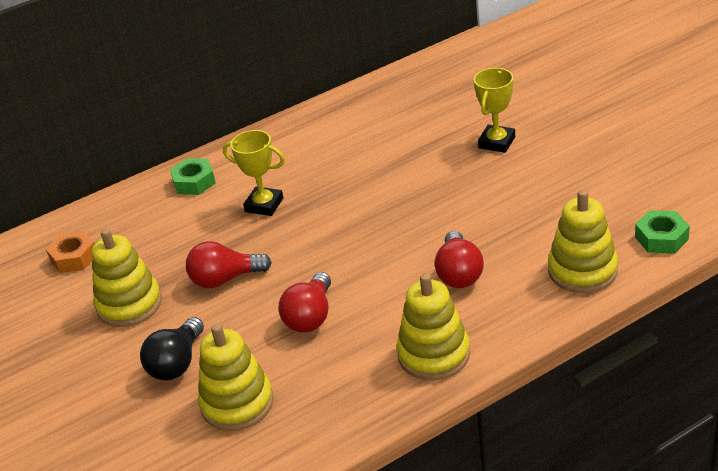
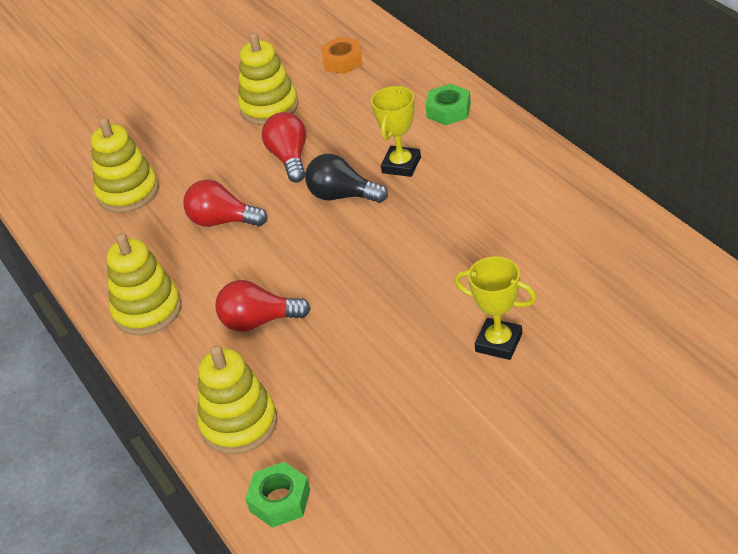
camera: 90 degrees right, 5 degrees up
(177, 363) = (187, 149): black light bulb -> black light bulb (342, 196)

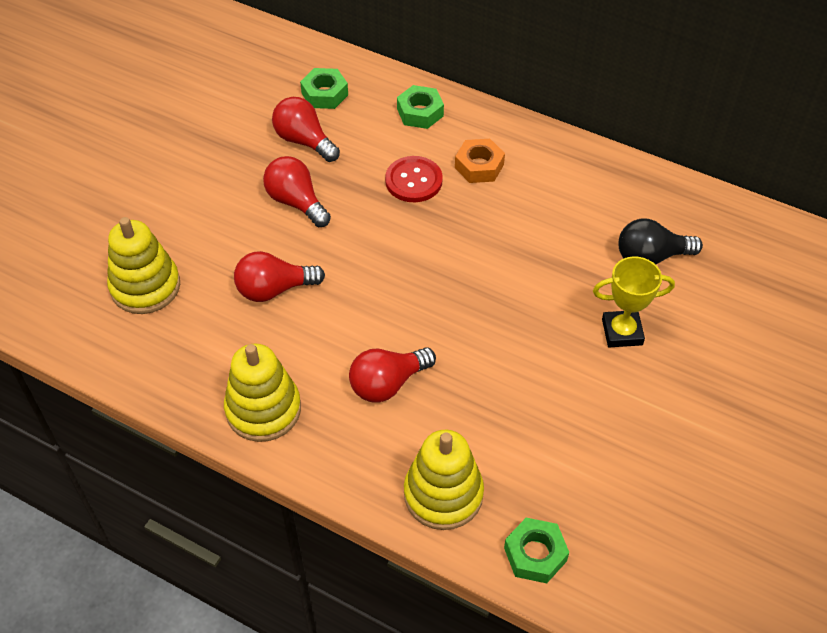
camera: 35 degrees left, 10 degrees up
(269, 107) = (234, 152): yellow stacking toy -> none
(331, 111) = (304, 141): none -> red light bulb
(342, 61) = (277, 83): orange nut -> orange nut (479, 166)
(342, 196) = (378, 228): black light bulb -> black light bulb (651, 257)
(376, 78) = (324, 94): none -> green nut
(401, 165) = (413, 181): yellow trophy -> red button

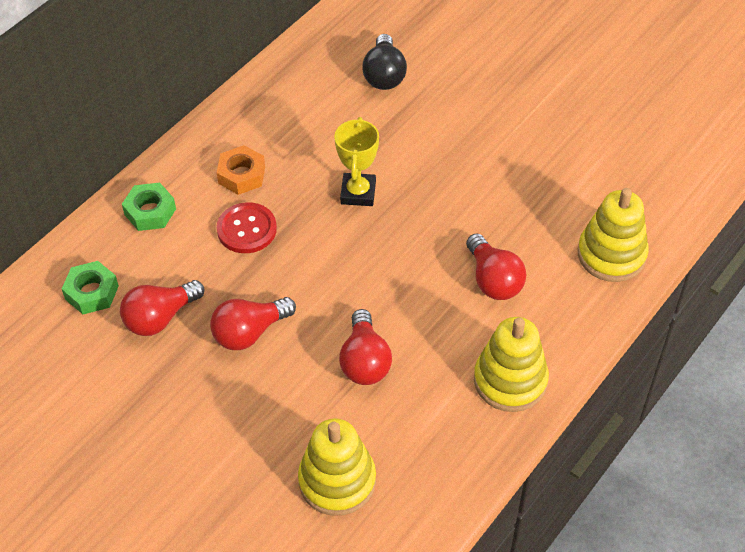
camera: 80 degrees left, 0 degrees up
(535, 554) = (669, 203): green nut -> none
(622, 332) = (462, 110): yellow trophy -> yellow trophy (358, 193)

